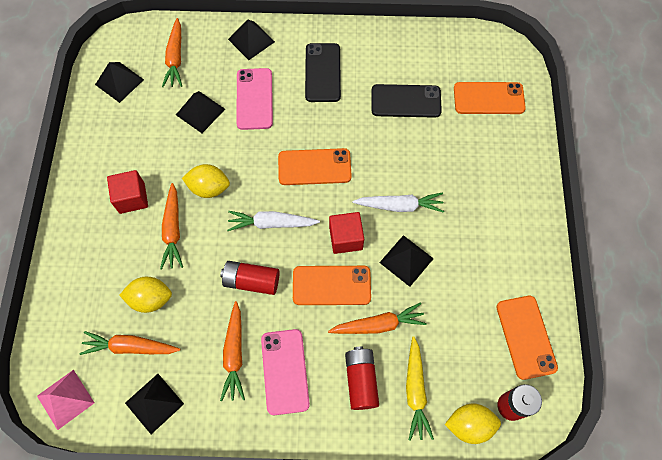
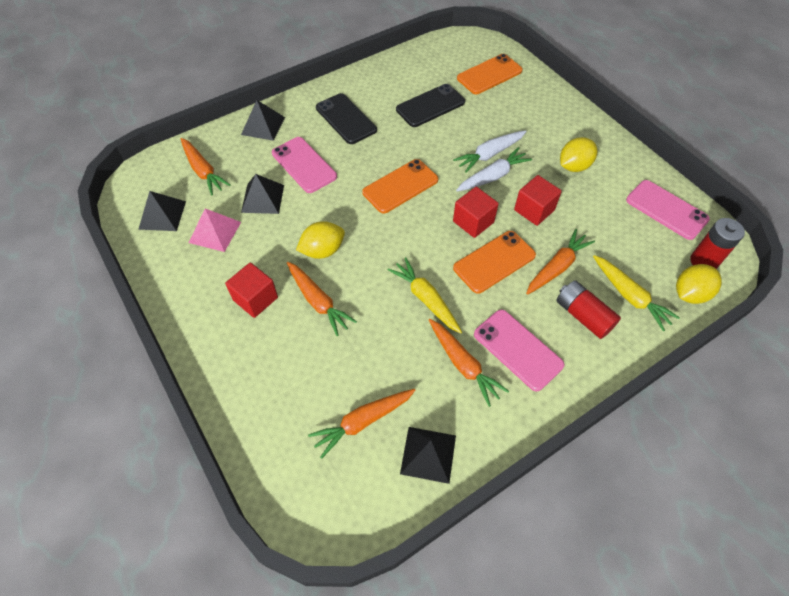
camera: 35 degrees left, 10 degrees down
(65, 399) = (337, 513): pink pyramid -> pink pyramid (215, 232)
(151, 299) = (346, 369): yellow lemon -> yellow lemon (574, 166)
(251, 281) = (425, 299): red battery -> yellow carrot
(271, 223) = (402, 246): white carrot -> white carrot (489, 154)
(406, 260) = (534, 210): black pyramid -> red cube
(525, 337) = (666, 210): orange phone -> pink phone

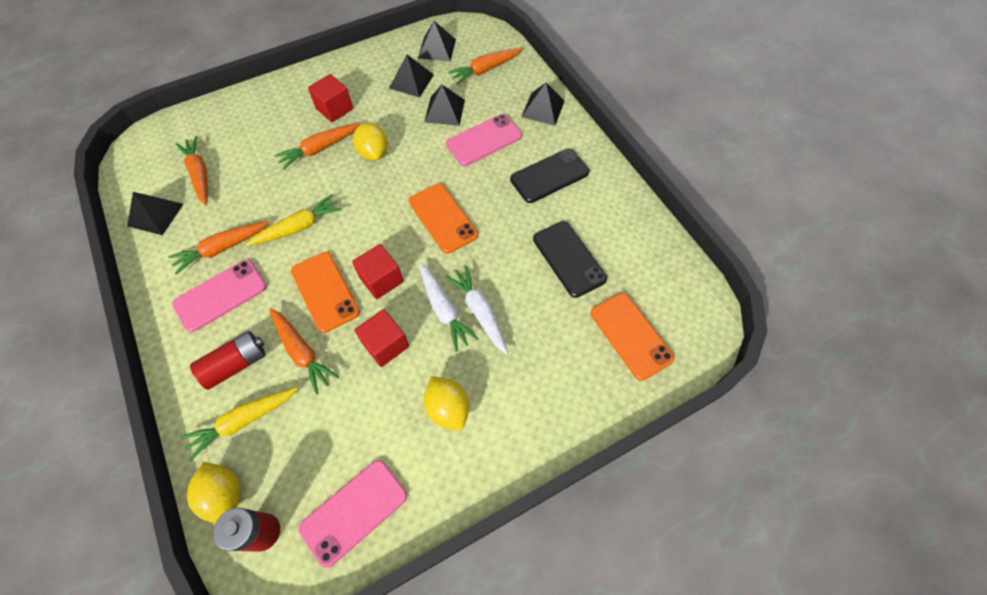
camera: 95 degrees right, 5 degrees up
(215, 232) = (411, 81): pink pyramid -> black pyramid

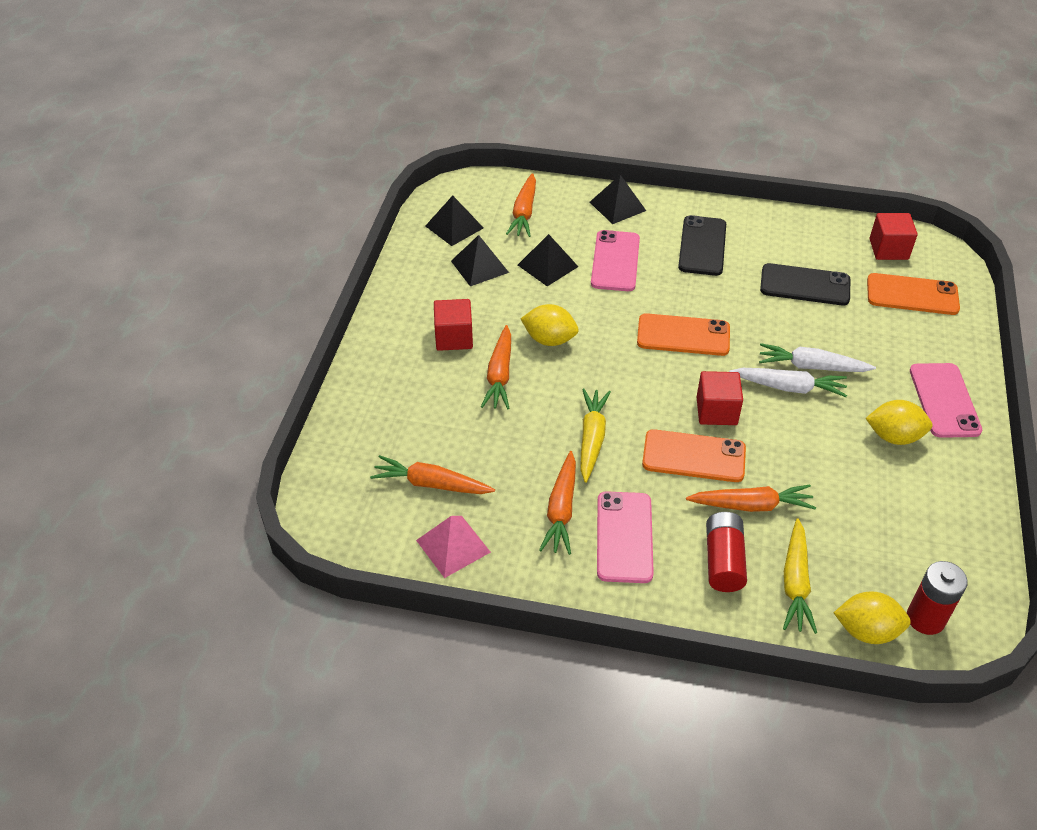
camera: 50 degrees left, 15 degrees down
(155, 214) = (453, 546): black pyramid -> pink pyramid
(354, 511) = (949, 546): pink phone -> pink phone (944, 400)
(385, 344) = (793, 444): red cube -> red cube (888, 249)

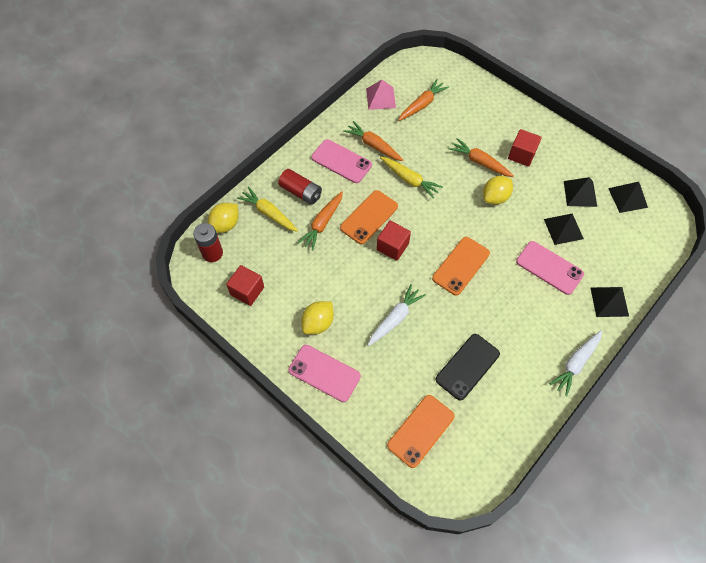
camera: 120 degrees right, 15 degrees up
(524, 213) = (626, 242): orange carrot -> none
(702, 246) = (540, 328): black phone -> none
(789, 387) = (387, 294): white carrot -> white carrot (576, 364)
(888, 249) = (474, 453): red cube -> red cube (247, 291)

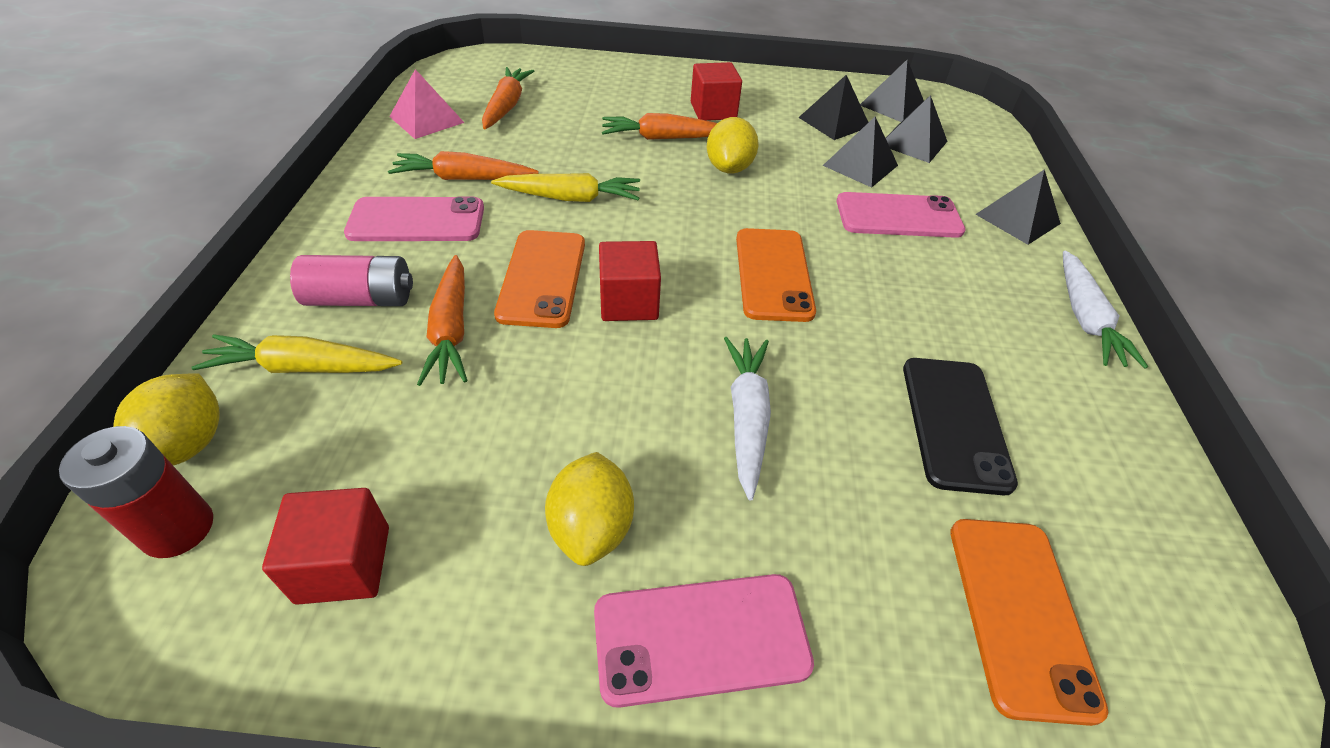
camera: 40 degrees left, 15 degrees down
(301, 192) = (361, 299): red battery -> pink battery
(609, 229) = (913, 143): none -> black pyramid

